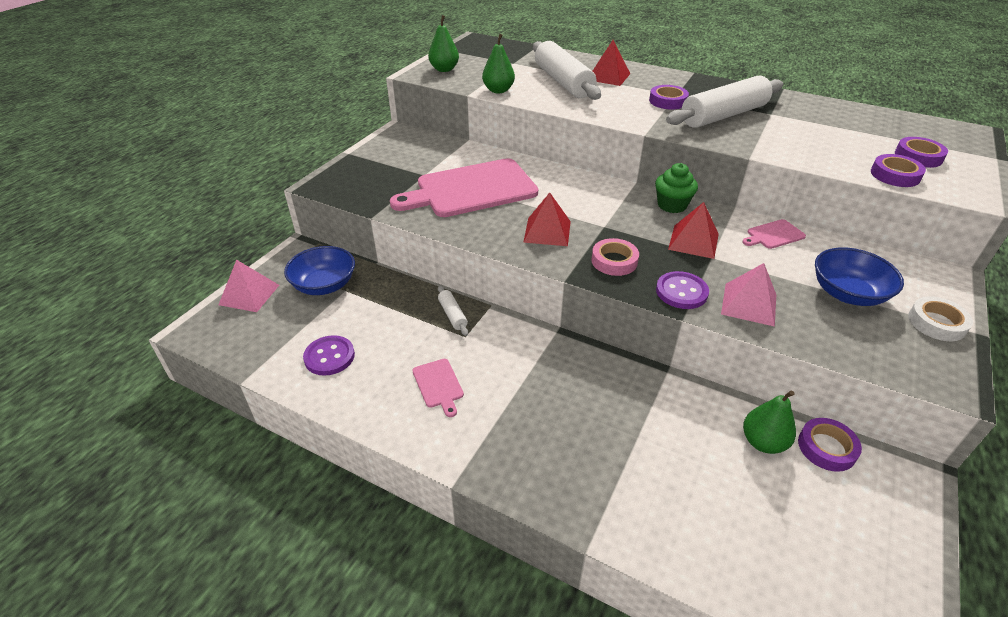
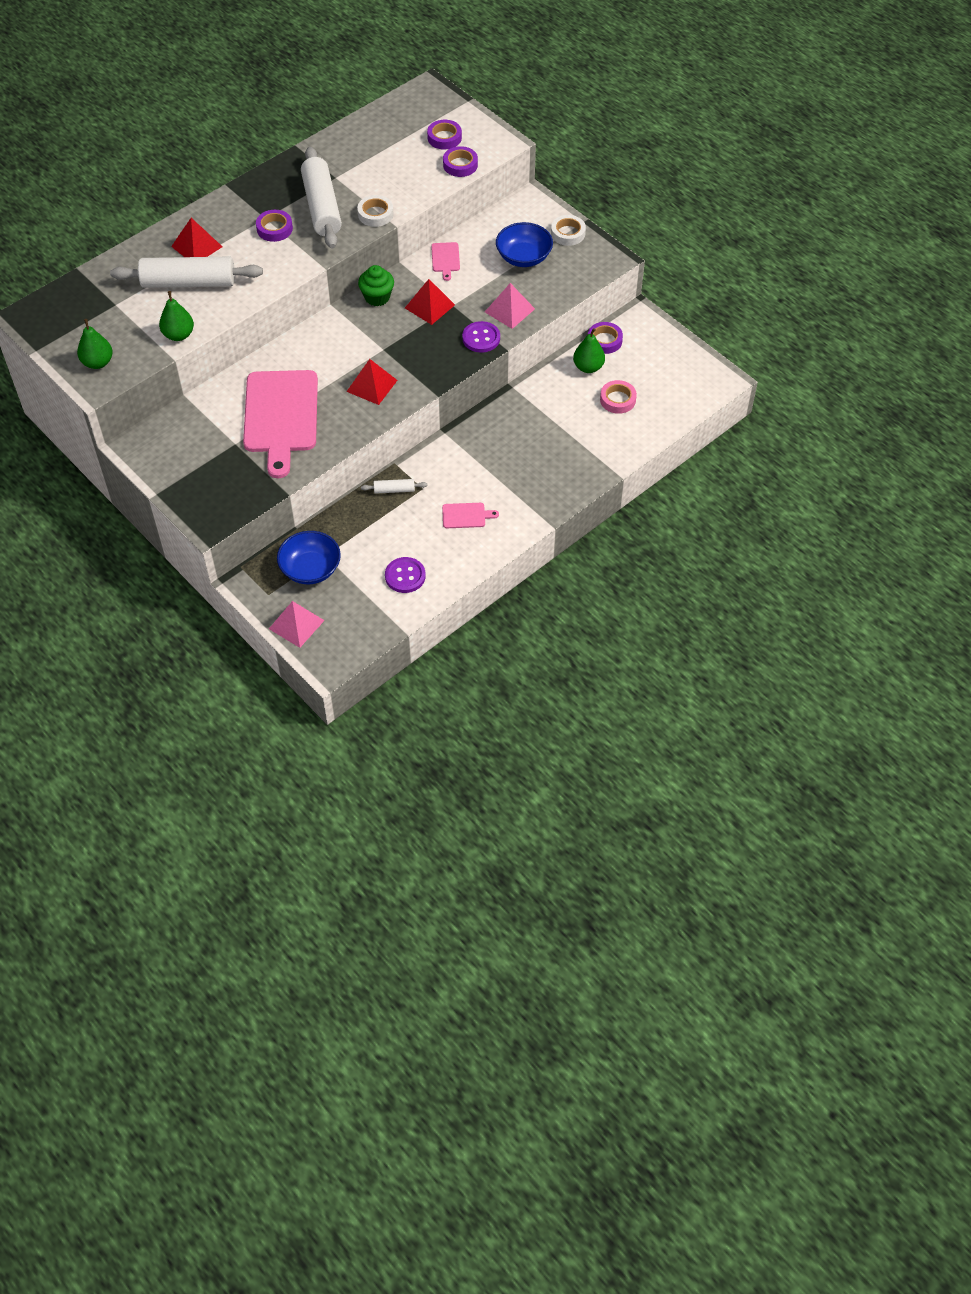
camera: 70 degrees left, 15 degrees up
(614, 261) = (429, 360): pink tape -> pink tape (617, 400)
(751, 143) = (375, 214): none -> white tape

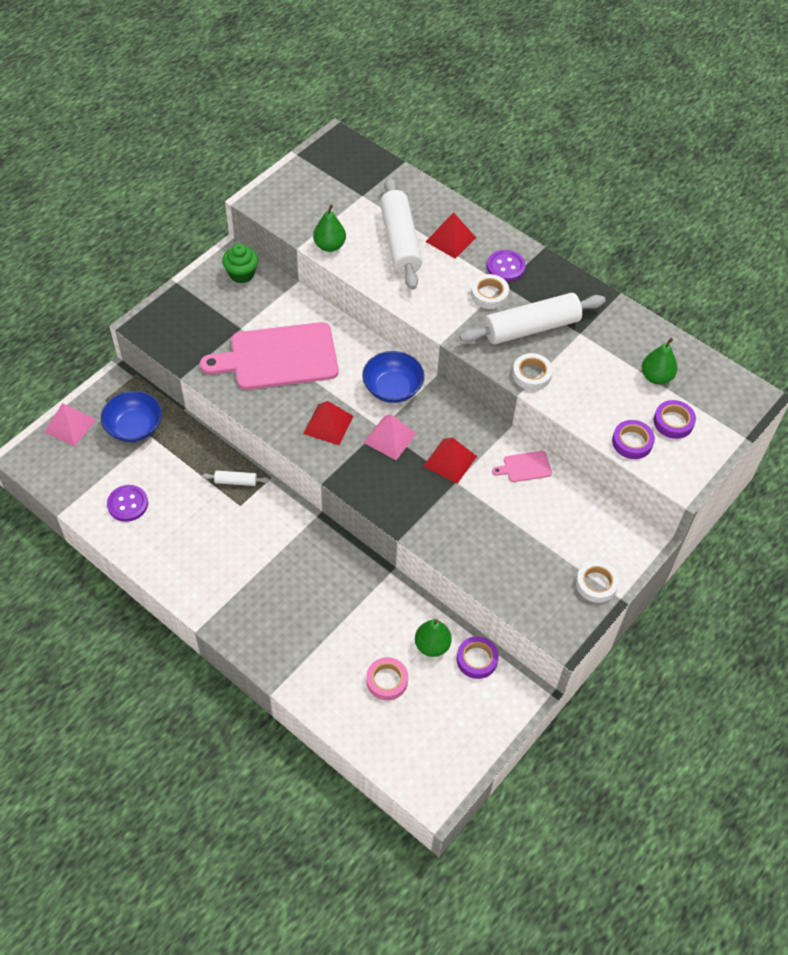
camera: 80 degrees right, 0 degrees up
(98, 362) = (287, 196): green pear -> green pear (656, 377)
(274, 229) = (489, 294): purple tape -> white tape
(377, 297) = (454, 413): green cupcake -> green cupcake (241, 274)
(394, 490) = (236, 481): white rolling pin -> white rolling pin turned 75 degrees counterclockwise
(466, 515) = (207, 547): pink cutting board -> none
(481, 338) = (411, 513): purple button -> purple button (505, 267)
(509, 310) = (458, 536): pink pyramid -> pink pyramid (390, 438)
(523, 257) = (545, 542): blue bowl -> blue bowl (392, 388)

